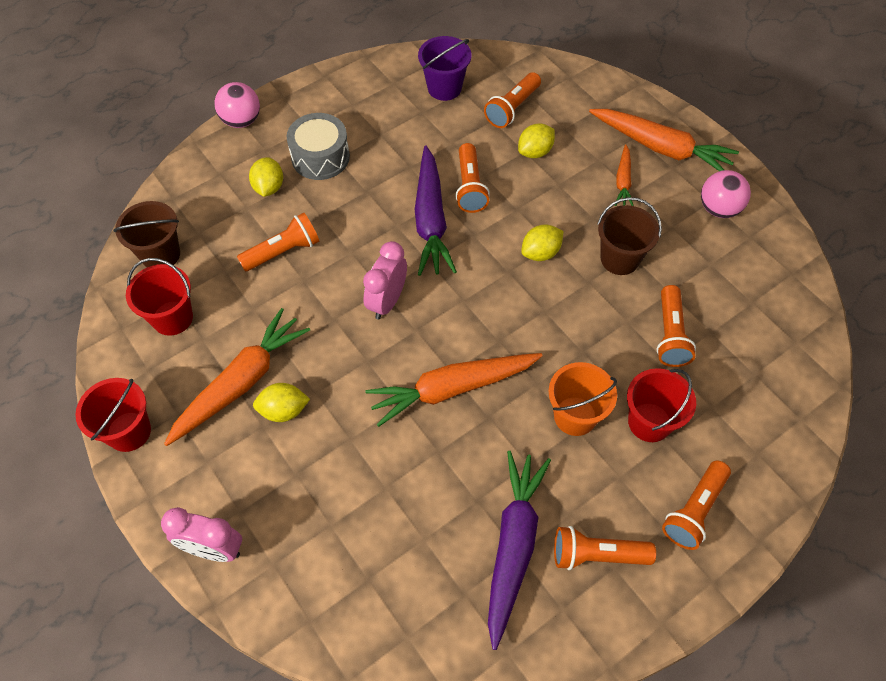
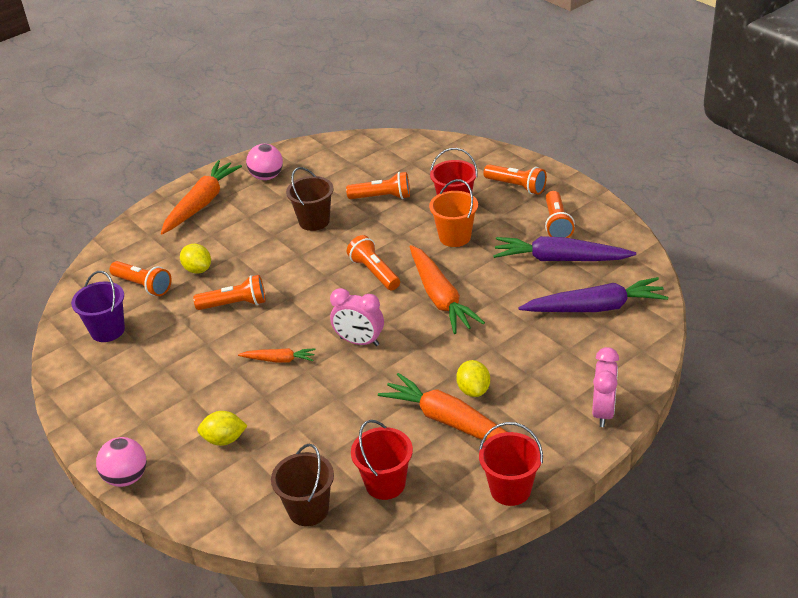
camera: 90 degrees left, 20 degrees down
(283, 251) = (305, 416): orange flashlight -> orange flashlight (374, 272)
(320, 157) = (187, 407): grey drum -> none
(430, 220) = (271, 324): purple carrot -> purple carrot (595, 308)
(540, 253) = (308, 260): yellow lemon -> none
(623, 181) = (235, 222): orange carrot -> orange carrot (279, 360)

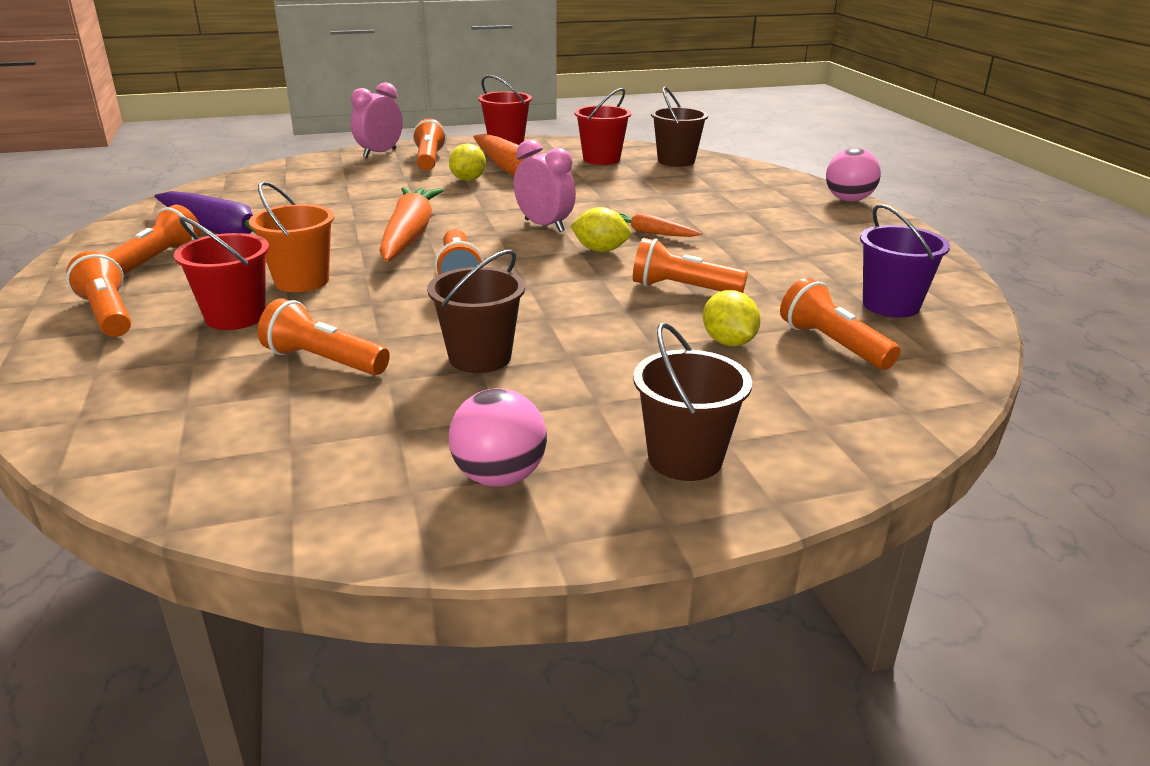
camera: 160 degrees left, 10 degrees down
(201, 204) = (685, 458): orange carrot -> brown bucket
(224, 439) = (739, 200): yellow lemon -> yellow lemon (600, 250)
(544, 416) = (429, 160): none -> orange flashlight
(595, 308) = (268, 195): purple carrot -> none

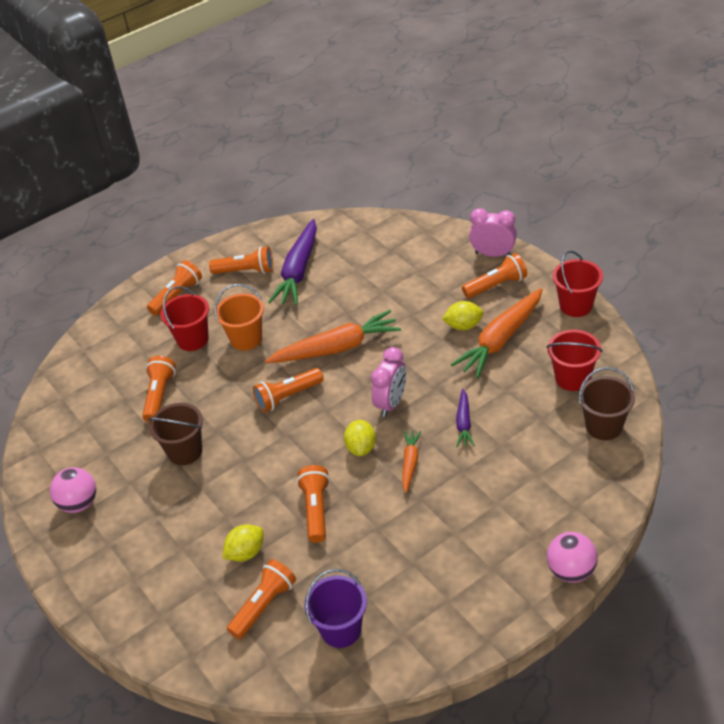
camera: 75 degrees right, 15 degrees up
(614, 203) = (464, 423): none -> purple carrot
(685, 458) = (113, 566): brown bucket -> none

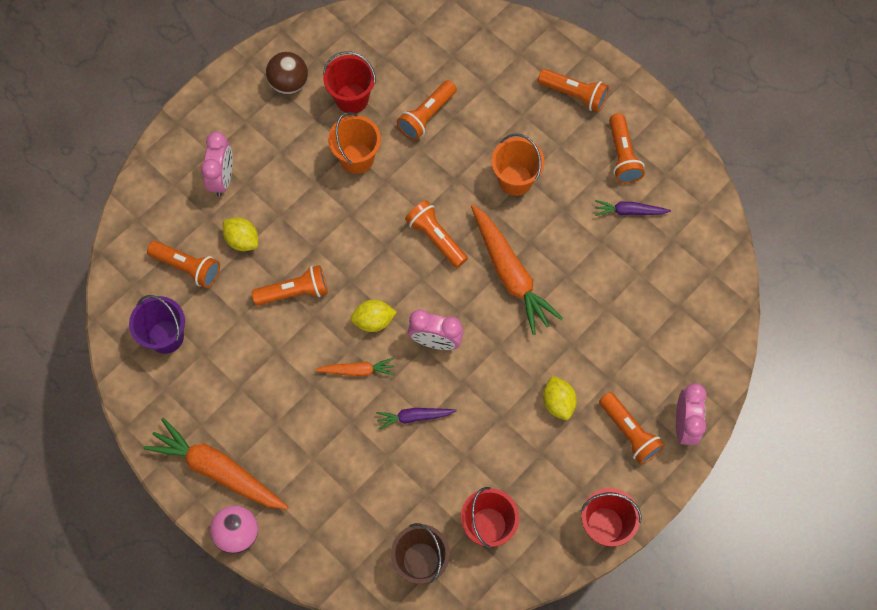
camera: 75 degrees right, 25 degrees up
(79, 503) = (289, 83): pink ball -> brown ball
(159, 396) = (427, 116): orange flashlight -> orange flashlight turned 135 degrees clockwise
(168, 568) = (222, 178): none -> pink clock
(185, 451) = (357, 158): brown bucket -> orange bucket
(193, 339) = (509, 127): red bucket -> red bucket (352, 98)
(298, 271) = (629, 211): purple carrot -> purple carrot, size x0.51
(501, 340) = (540, 444): orange carrot -> orange carrot (218, 470)

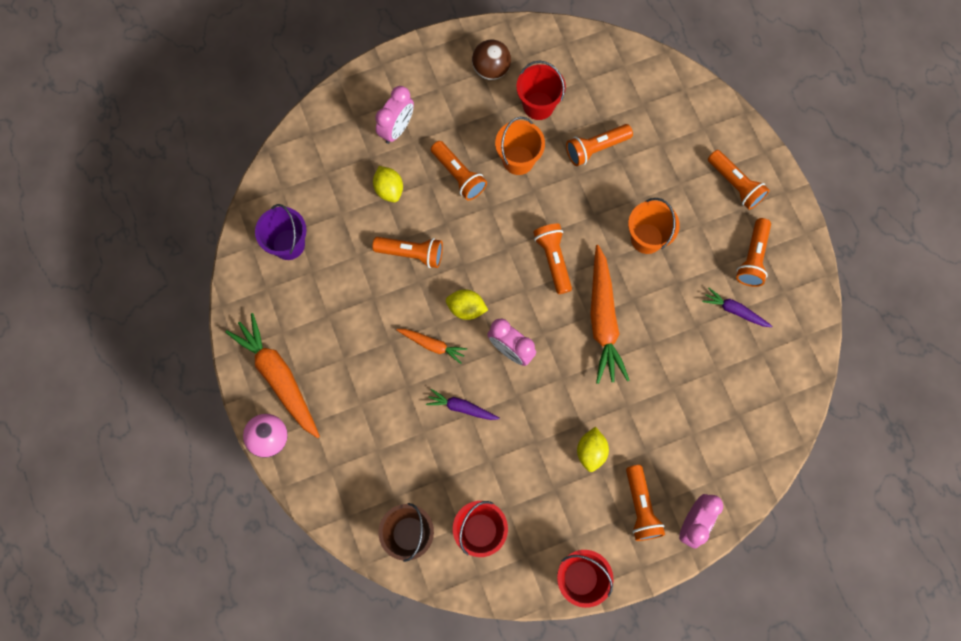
camera: 25 degrees right, 5 degrees up
(187, 267) = (333, 193): orange flashlight -> orange flashlight (458, 175)

